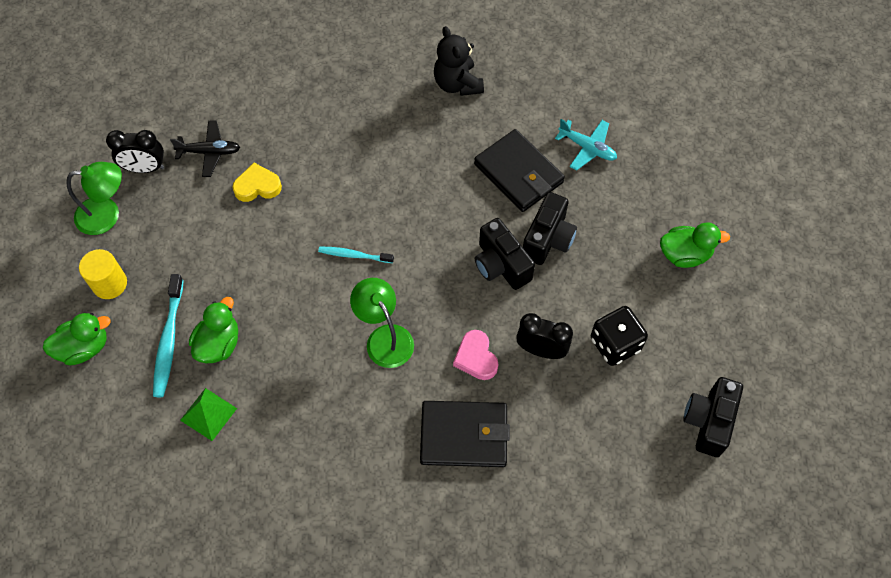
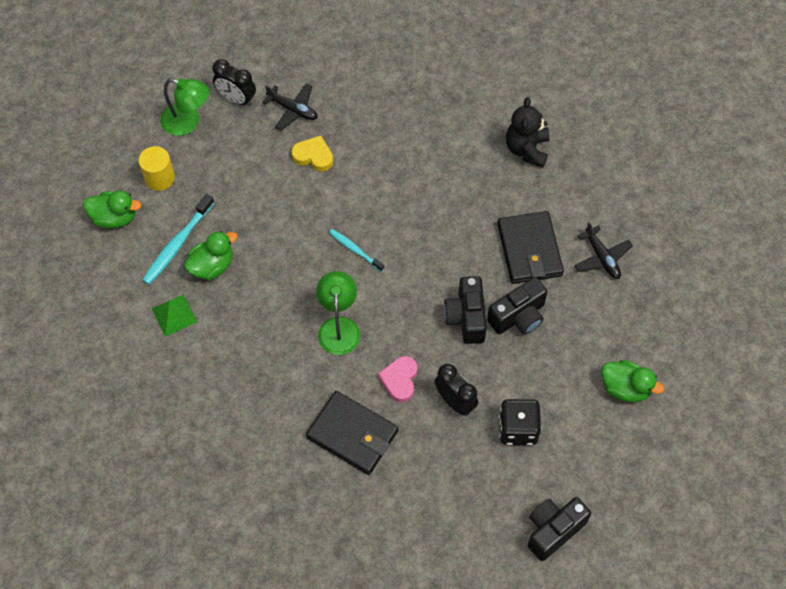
camera: 30 degrees right, 0 degrees up
(587, 148) = (601, 257): turquoise plane -> black plane

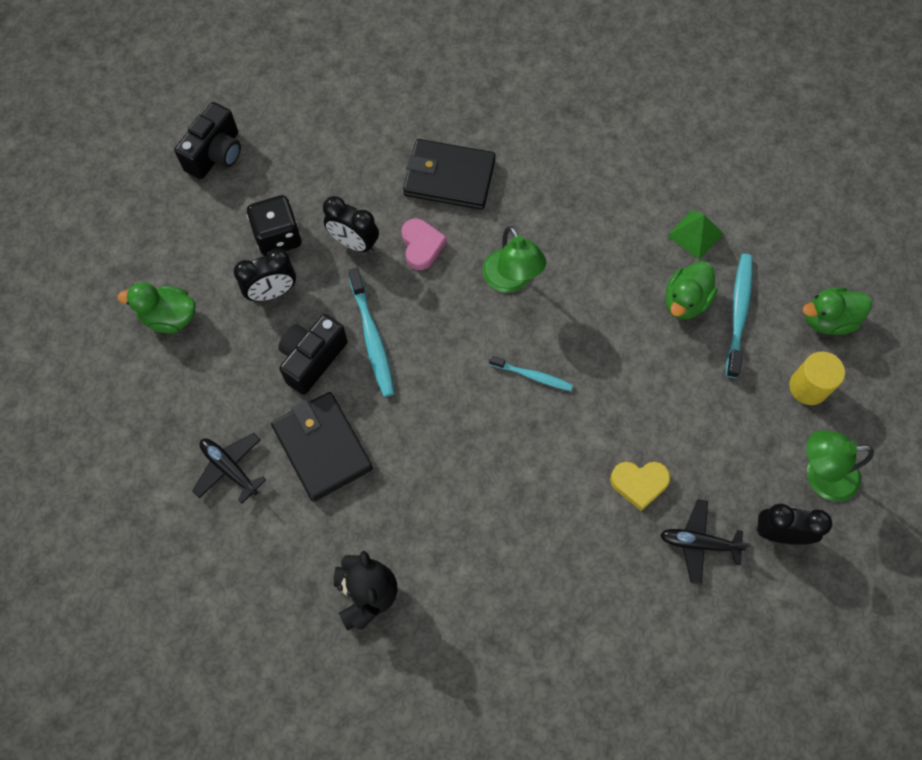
camera: 160 degrees right, 5 degrees up
(466, 317) = (372, 338): black camera -> turquoise toothbrush
(535, 381) = (272, 292): none -> black clock

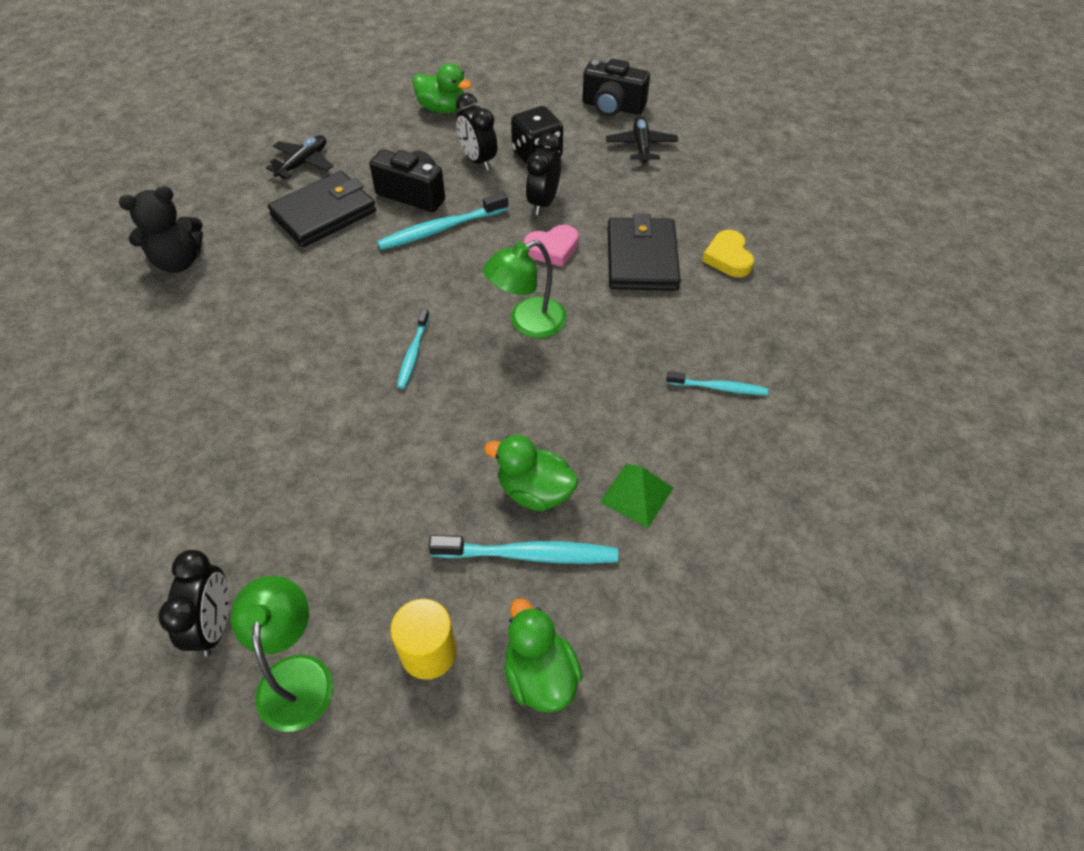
camera: 80 degrees right, 15 degrees down
(169, 317) = (442, 109): green duck -> green duck turned 120 degrees clockwise
(603, 157) = (718, 388): none -> turquoise toothbrush
(639, 483) = (285, 464): yellow heart -> yellow heart (728, 258)
(699, 543) = (208, 532): black plane -> black plane (641, 146)

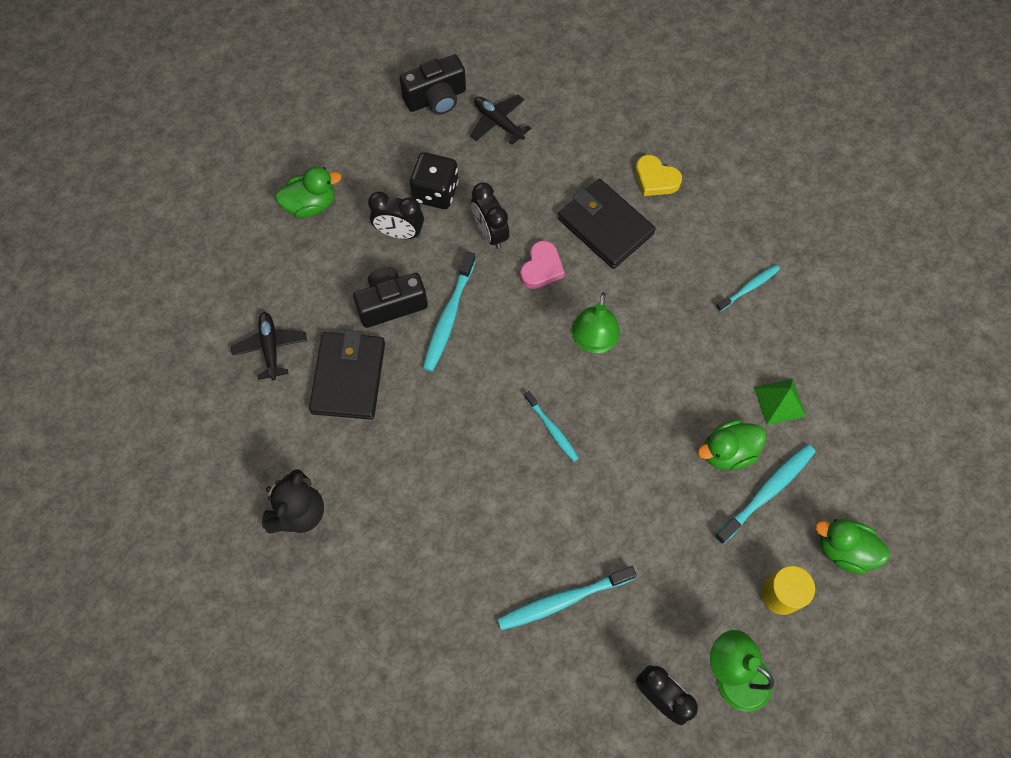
camera: 45 degrees left, 15 degrees up
(251, 475) = (562, 600): none -> turquoise toothbrush

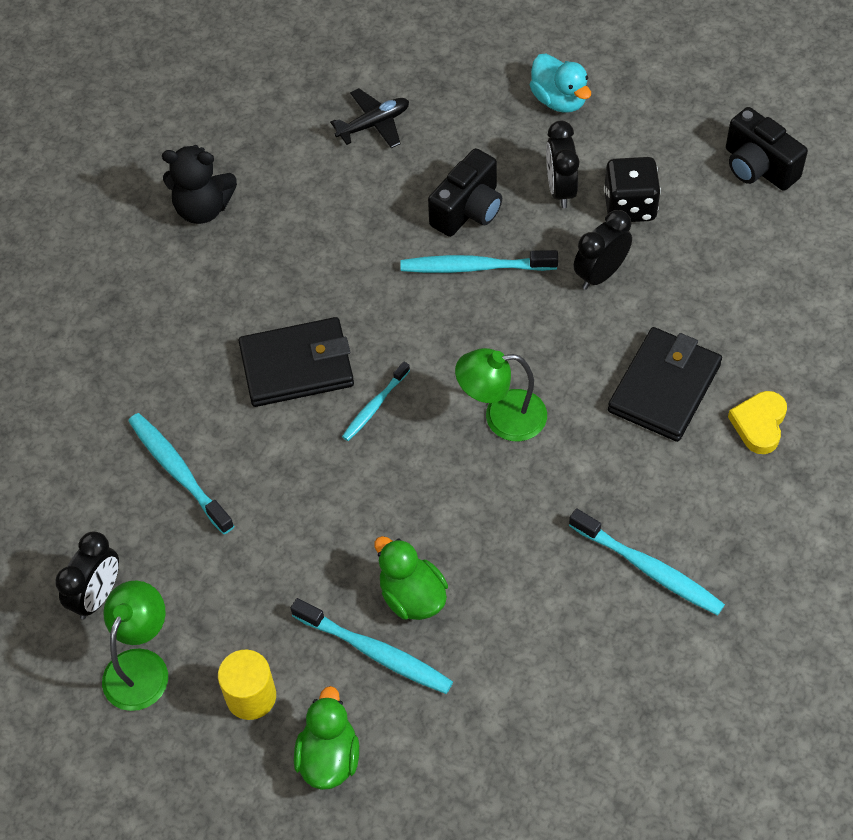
camera: 75 degrees right, 10 degrees down
(311, 204) = (559, 100): green duck -> turquoise duck
(348, 377) = (366, 201): black wallet -> black wallet (297, 366)
(391, 304) = (468, 210): black camera -> black camera turned 75 degrees clockwise
(498, 122) = (756, 237): black plane -> none
(541, 268) = (576, 338): pink heart -> none
(749, 287) = (649, 569): turquoise toothbrush -> turquoise toothbrush, size x1.61
(779, 401) = (501, 640): green pyramid -> none

